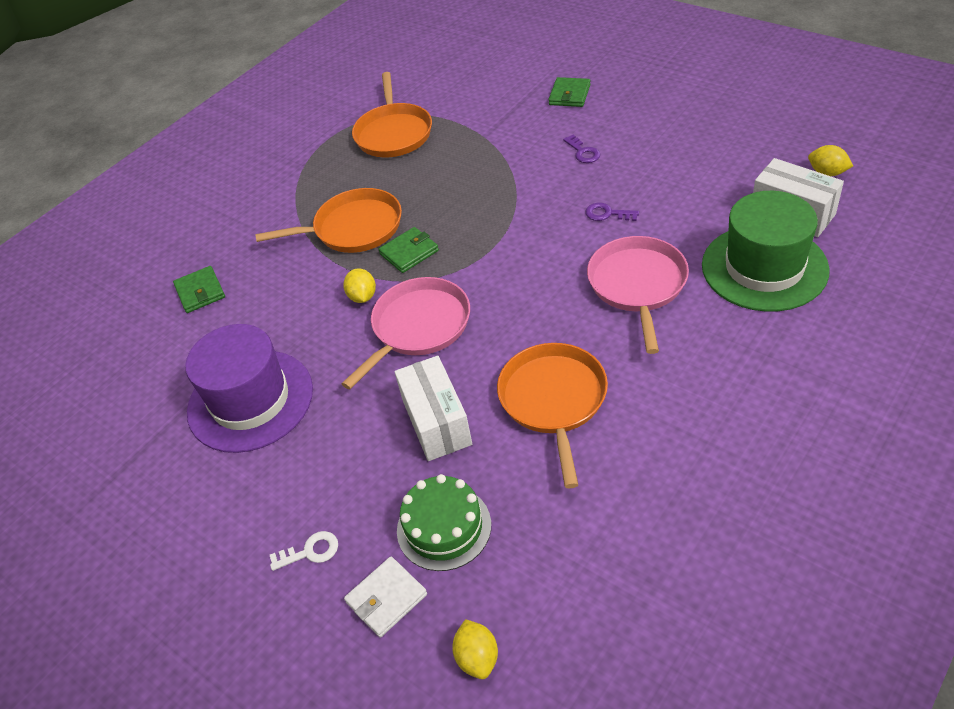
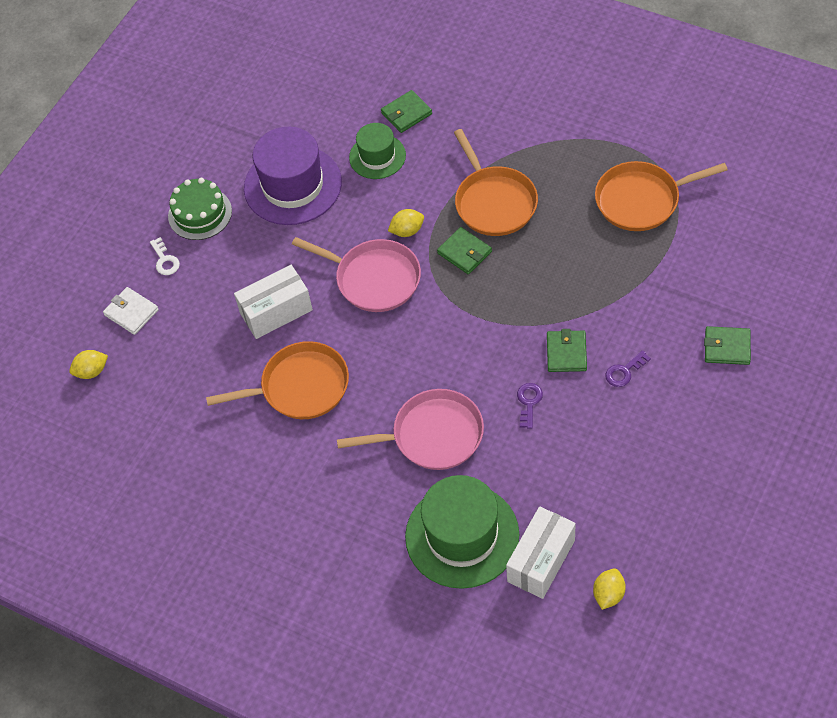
camera: 80 degrees right, 10 degrees up
(247, 319) = (377, 156): none -> green hat
(444, 527) = (185, 334): green cake -> green cake (200, 213)
(554, 187) = (566, 353): none -> green wallet

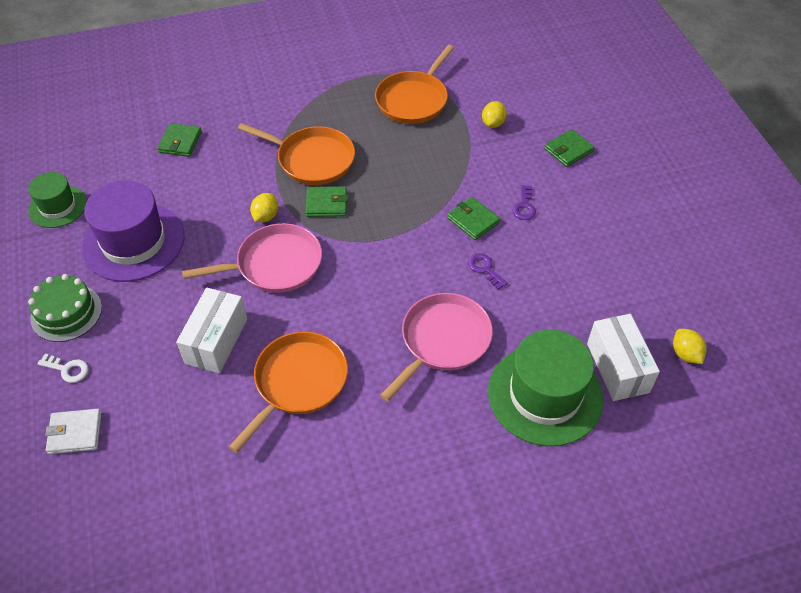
camera: 50 degrees left, 5 degrees down
(91, 371) = (82, 511): yellow lemon -> yellow lemon (493, 123)
(377, 156) = (186, 182): green hat -> green hat (58, 206)

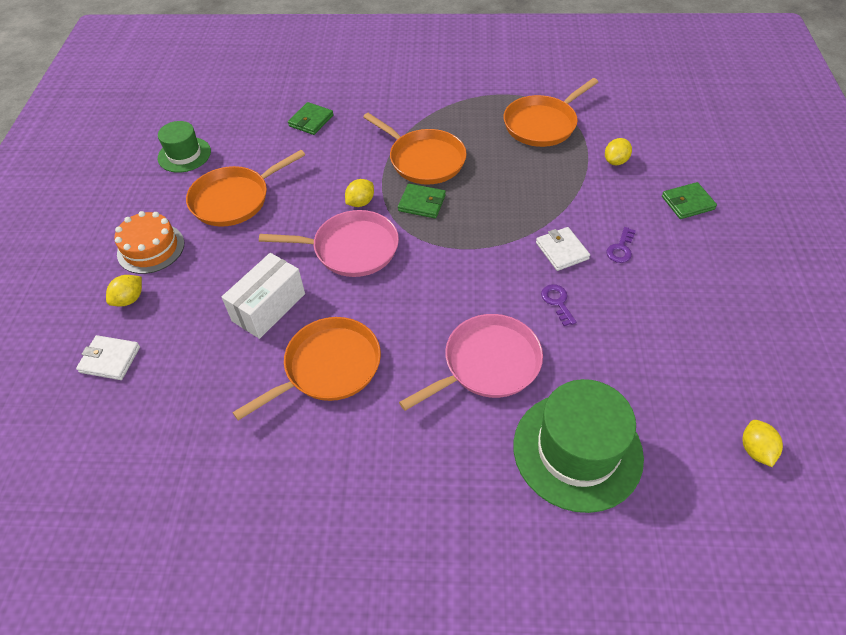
camera: 20 degrees right, 0 degrees up
(66, 313) = (151, 248): green cake -> orange cake
(67, 369) = (129, 299): white key -> yellow lemon
(133, 242) = (234, 199): purple hat -> orange pan
(473, 220) = (562, 251): green wallet -> white wallet
(617, 368) = (669, 443): white box -> none

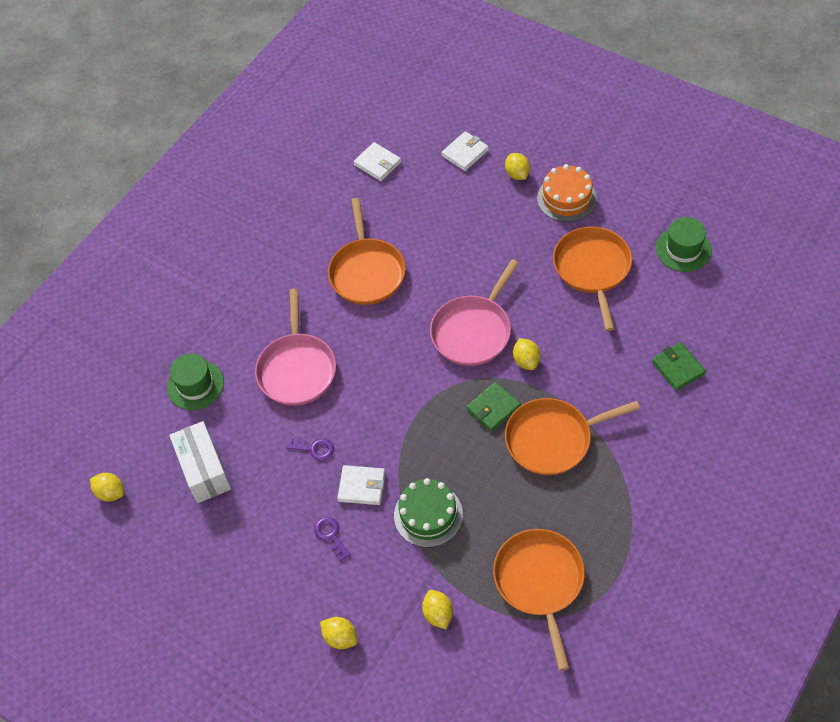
camera: 125 degrees right, 5 degrees up
(156, 442) = (377, 164): none -> white wallet
(269, 307) = (448, 255): white box -> white box (204, 470)
(548, 200) = (428, 515): none -> green cake
(577, 450) = (195, 385): green hat -> green hat, size x0.58
(687, 203) = (340, 637): green wallet -> yellow lemon

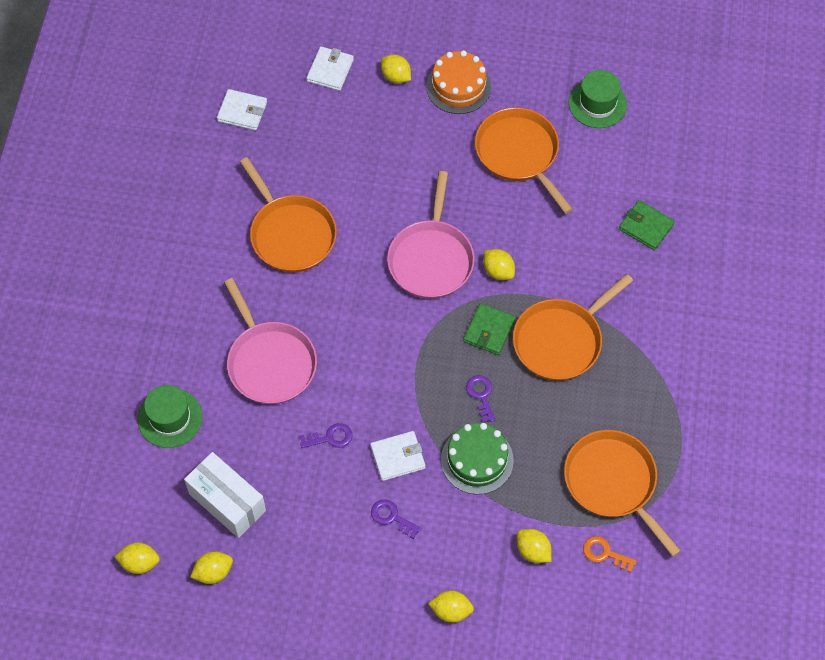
camera: 30 degrees left, 5 degrees up
(163, 524) = (213, 572): none -> yellow lemon
(459, 460) = (481, 395): none -> purple key
(501, 642) = (604, 553): none -> orange key

